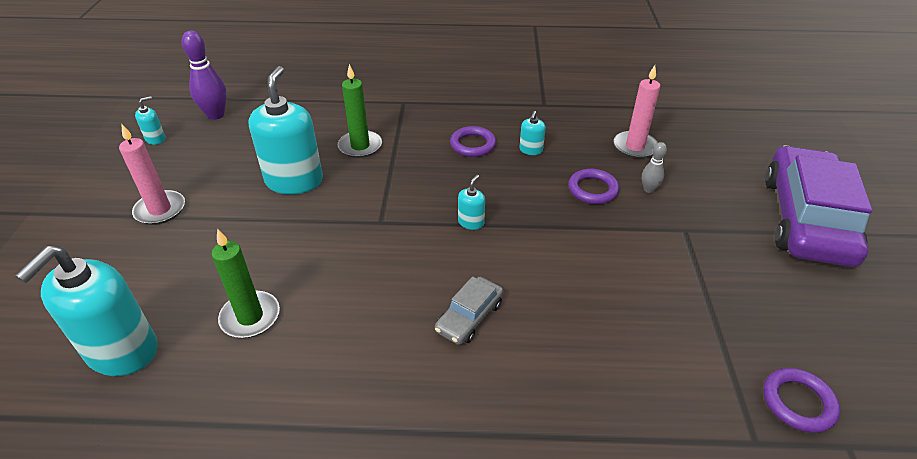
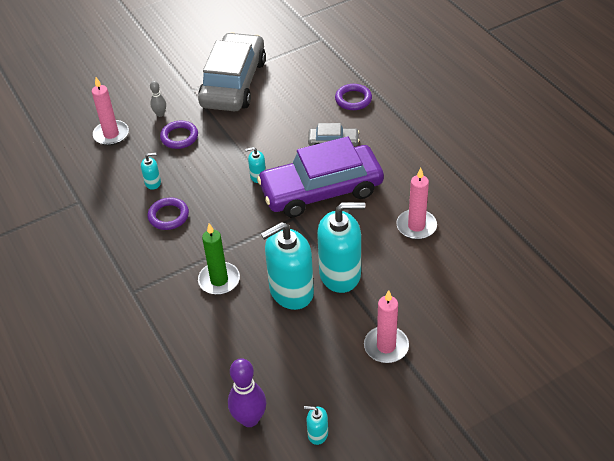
camera: 120 degrees left, 5 degrees up
(122, 351) = (487, 262): turquoise soap dispenser -> turquoise soap dispenser (340, 274)
(250, 317) = (416, 226): green candle -> pink candle
(677, 274) = (233, 83): none -> grey car
(798, 402) = (289, 32): purple ring -> purple ring (353, 99)
(806, 218) = (144, 50): purple car -> purple car (321, 190)

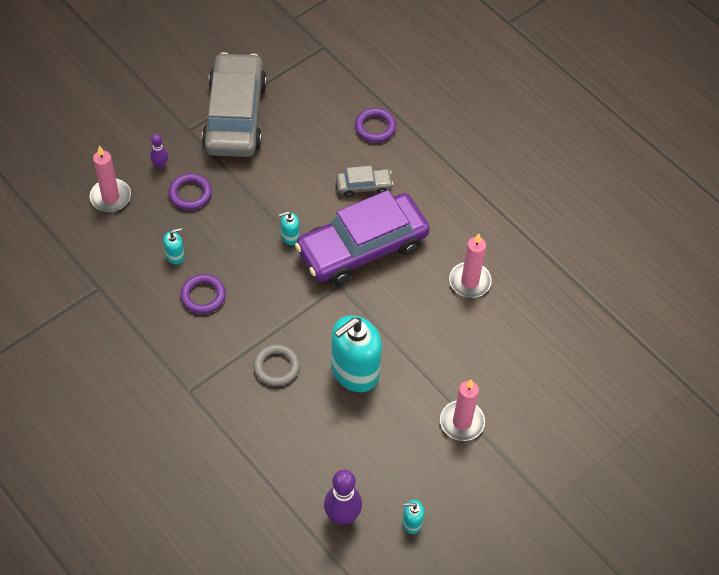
camera: 15 degrees left, 10 degrees up
(160, 114) = (160, 165): grey bowling pin -> purple bowling pin
(219, 280) = (276, 367): green candle -> grey ring
(340, 274) = (401, 346): turquoise soap dispenser -> none

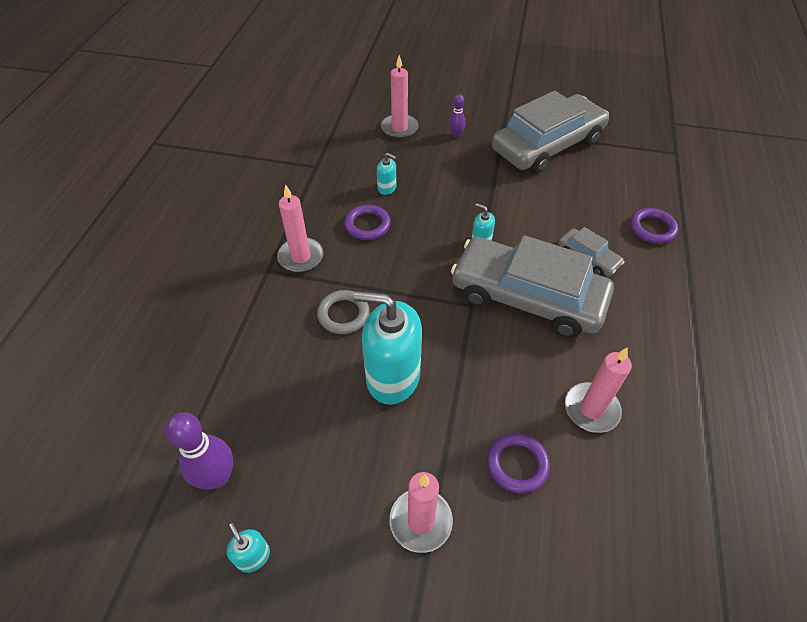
camera: 55 degrees right, 5 degrees down
(190, 194) = (450, 163): purple ring -> purple ring (517, 464)
(194, 360) = (301, 257): none -> pink candle
(362, 247) = (527, 297): purple car -> grey car

